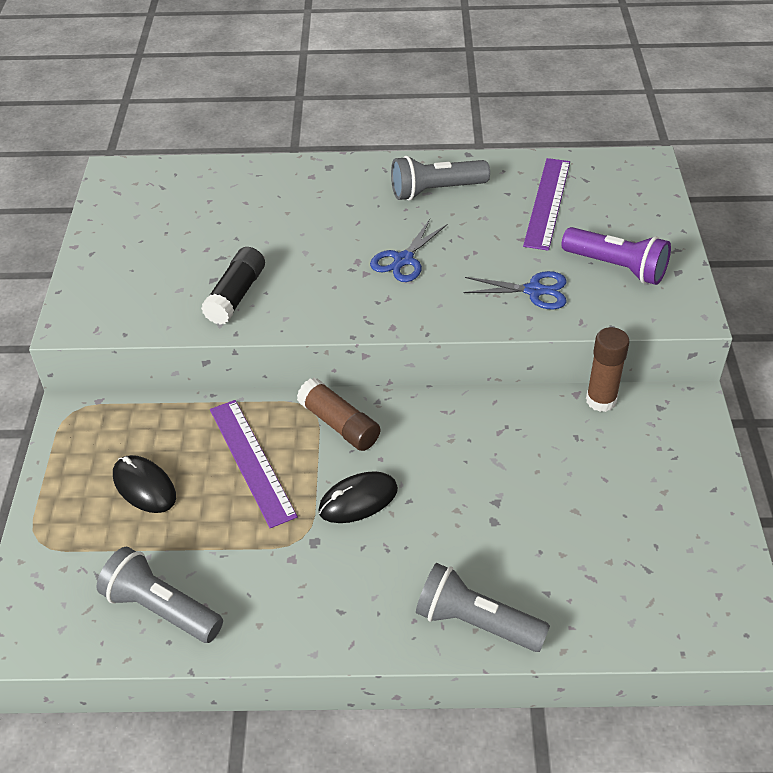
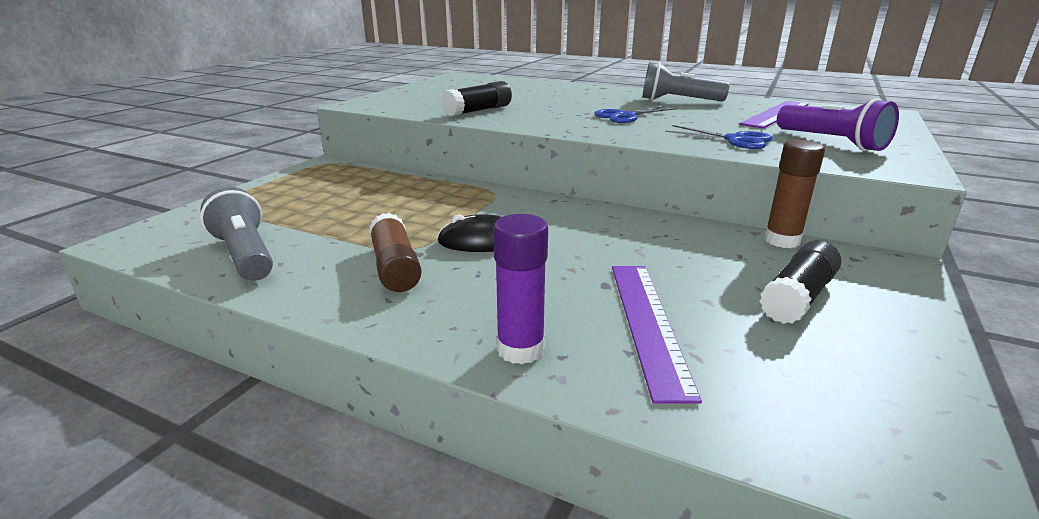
camera: 25 degrees right, 20 degrees down
(144, 487) = (325, 198): black mouse -> none
(251, 461) = (418, 204): purple ruler -> purple ruler (648, 323)
(339, 424) = (509, 203): brown glue stick -> brown glue stick (395, 267)
(476, 622) = (520, 349): grey flashlight -> purple glue stick
(634, 480) = (798, 297): none -> black glue stick

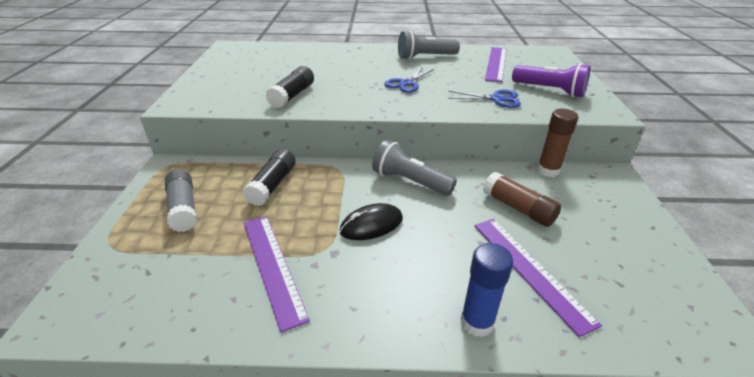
camera: 25 degrees left, 10 degrees up
(245, 255) = (194, 300): grey flashlight -> grey flashlight (410, 181)
(307, 193) = (183, 208): none -> grey glue stick
(342, 249) = (272, 266): none -> purple ruler
(395, 267) = (330, 272): brown glue stick -> brown glue stick (518, 208)
(520, 349) = (477, 322): purple glue stick -> blue glue stick
(798, 297) = (588, 219): black glue stick -> black glue stick (272, 185)

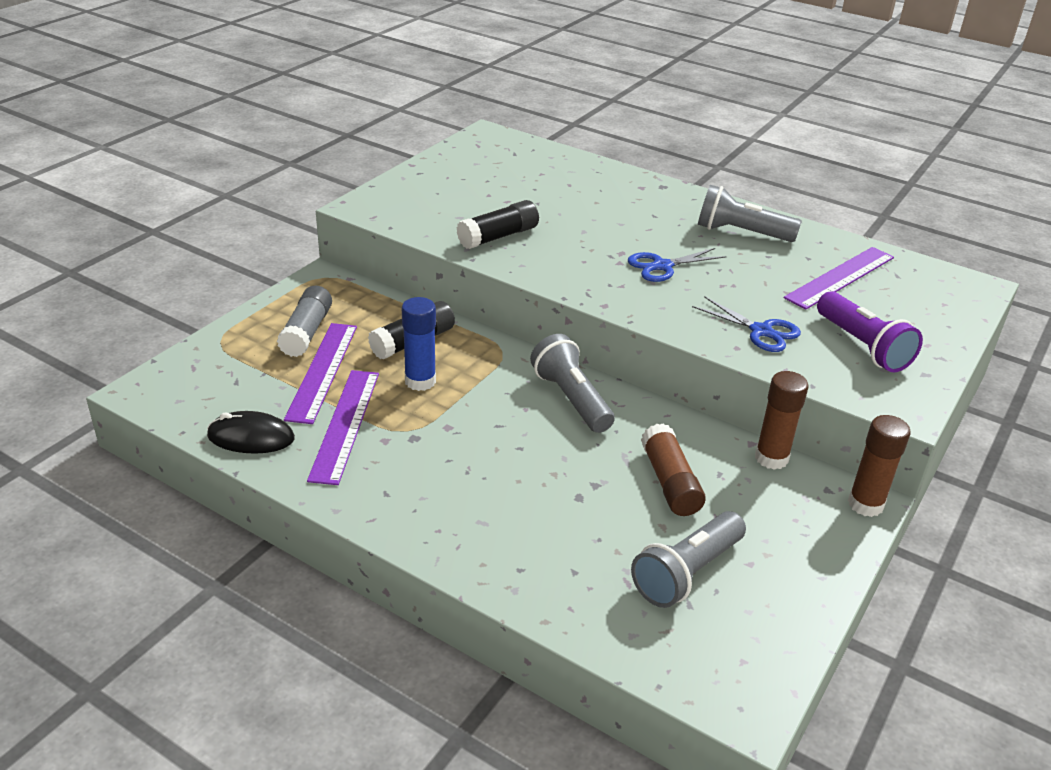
camera: 30 degrees right, 0 degrees up
(371, 225) = (478, 427): black mouse -> black mouse (251, 437)
(477, 322) = (488, 559): blue glue stick -> blue glue stick (420, 381)
(529, 270) = (600, 545): purple ruler -> purple ruler (322, 371)
(594, 262) = (687, 573): none -> grey flashlight
(617, 176) = (865, 504): none -> brown glue stick

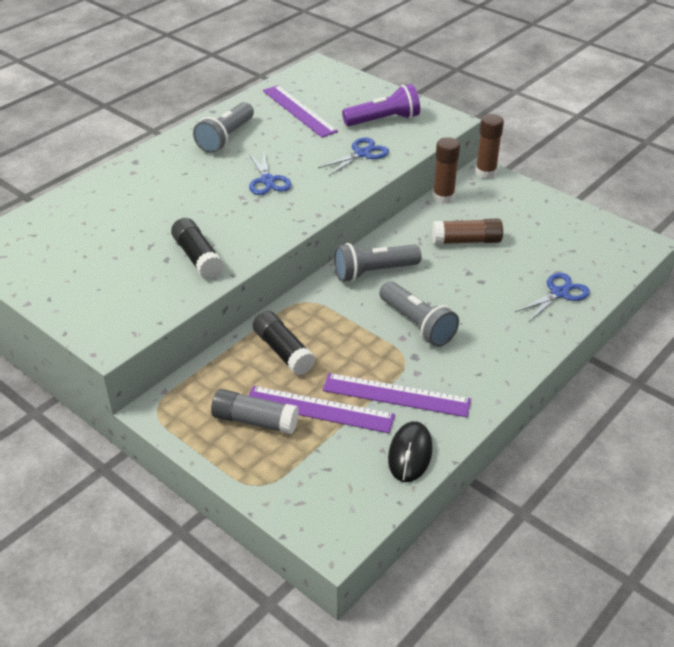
camera: 80 degrees left, 5 degrees up
(420, 381) = (342, 349): blue glue stick -> none
(571, 581) = (559, 293): none -> blue scissors
(687, 573) = (547, 247): grey flashlight -> grey flashlight (417, 324)

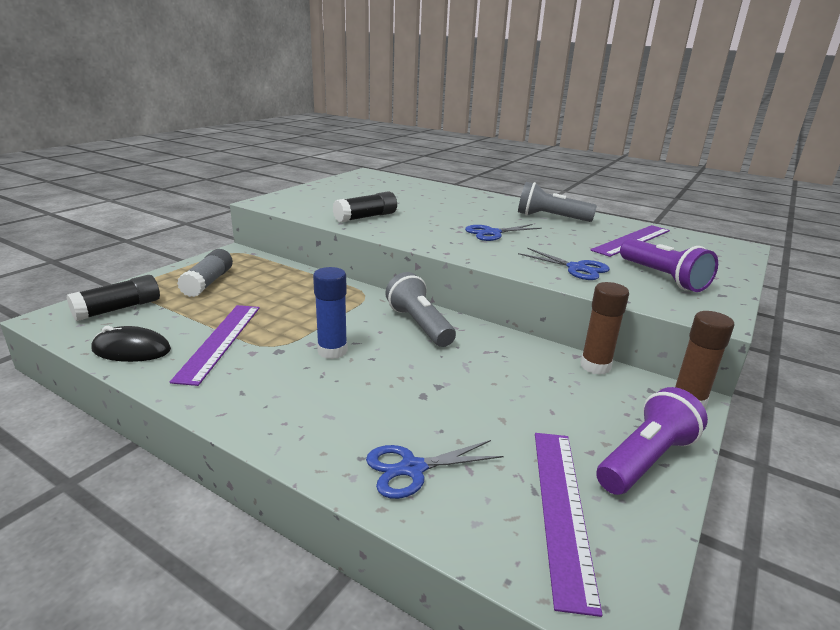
camera: 80 degrees right, 15 degrees down
(283, 351) = (293, 289): black glue stick -> black glue stick (118, 309)
(319, 409) = (212, 306): purple ruler -> purple ruler (561, 509)
(417, 324) = (332, 351): grey flashlight -> blue glue stick
(466, 241) = (506, 384): brown glue stick -> none
(543, 205) = (645, 460): none -> purple flashlight
(559, 293) = (412, 469): blue scissors -> blue scissors turned 120 degrees clockwise

